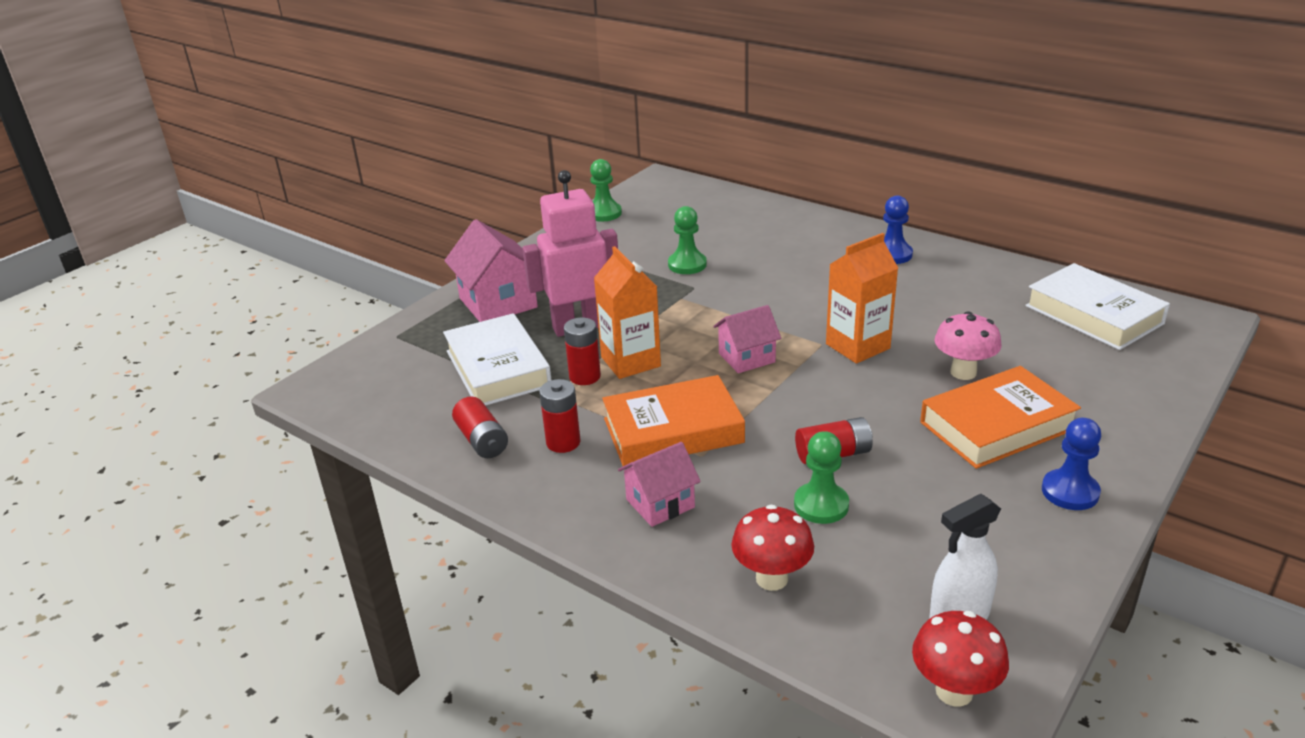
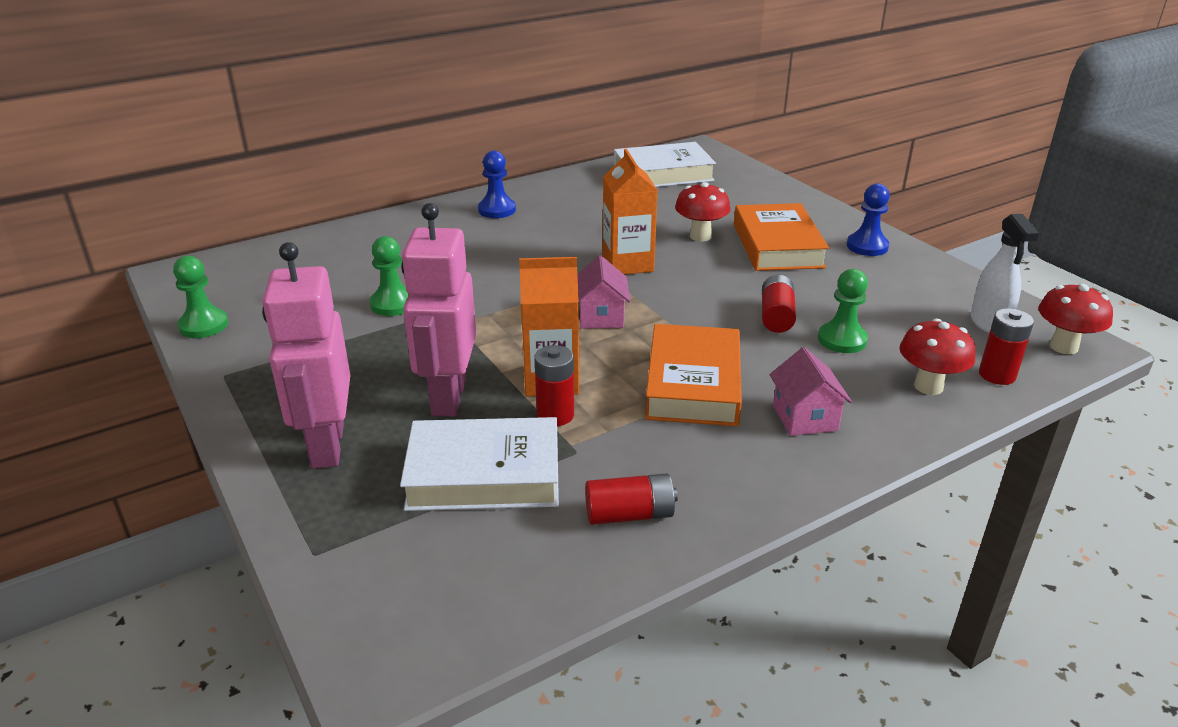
camera: 70 degrees left, 0 degrees up
(498, 303) = (326, 446): pink house -> pink robot
(563, 442) = (671, 455): red battery -> red battery (997, 375)
(963, 372) = (700, 236): pink mushroom -> red mushroom

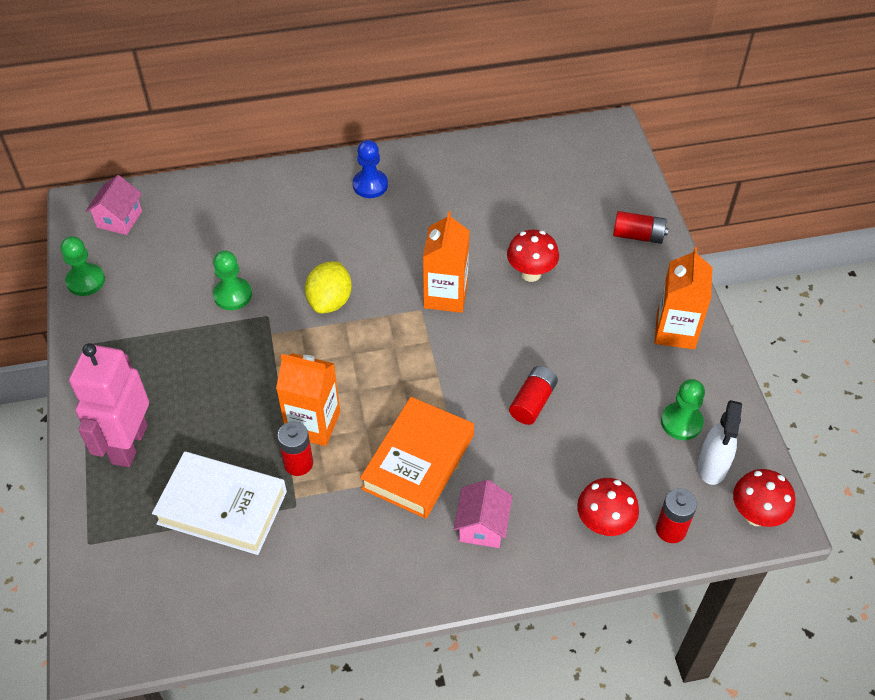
camera: 20 degrees right, 20 degrees up
(448, 397) = (230, 419): pink robot -> none
(507, 289) = (330, 301): none -> yellow lemon
(601, 317) = (388, 359): pink house -> pink house (119, 219)
(629, 514) = (302, 578): red battery -> red battery (638, 236)
(663, 174) = (550, 166): white book -> none
(777, 245) = (593, 307): orange book -> none
(842, 340) = (569, 448): green pawn -> green pawn (681, 422)
(867, 246) = (675, 331): blue pawn -> orange carton

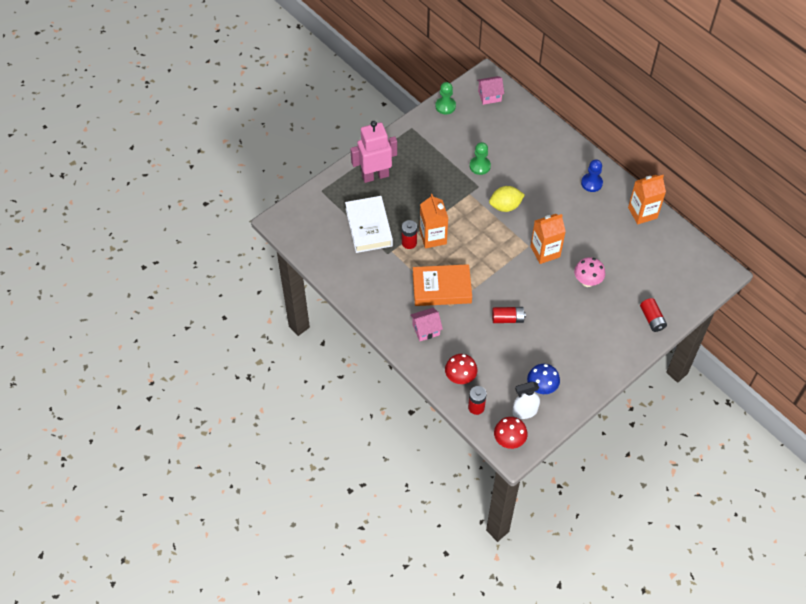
camera: 60 degrees right, 5 degrees up
(531, 273) = (587, 281): red mushroom -> pink mushroom
(675, 331) = (598, 362): orange carton -> orange carton (642, 213)
(681, 422) = (541, 388): green pawn -> blue mushroom

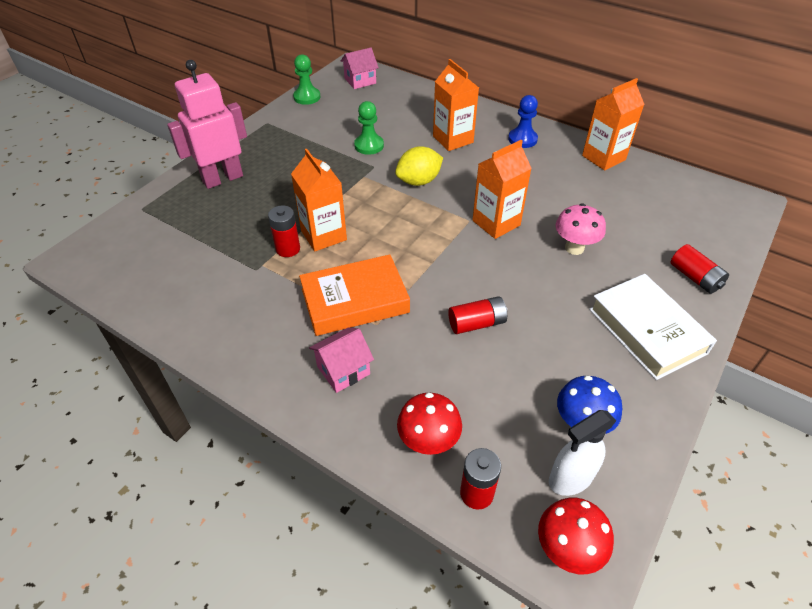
camera: 15 degrees left, 10 degrees down
(369, 227) = (220, 240): white book -> white book (647, 331)
(541, 172) = (453, 139): none -> orange carton

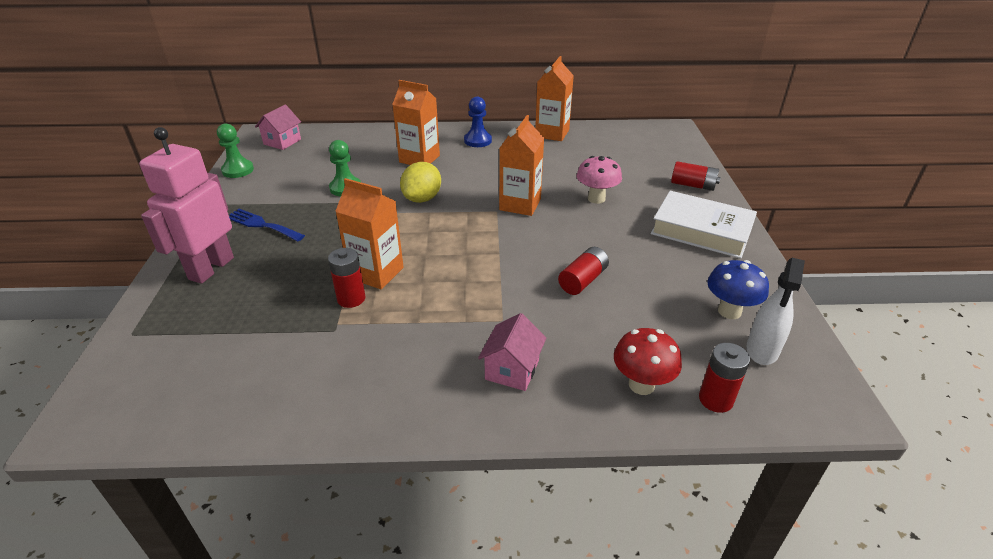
camera: 35 degrees left, 10 degrees down
(283, 155) = (262, 225): none -> blue fork
(355, 301) = (463, 311): orange book -> none
(567, 550) = (813, 399): red mushroom -> none

